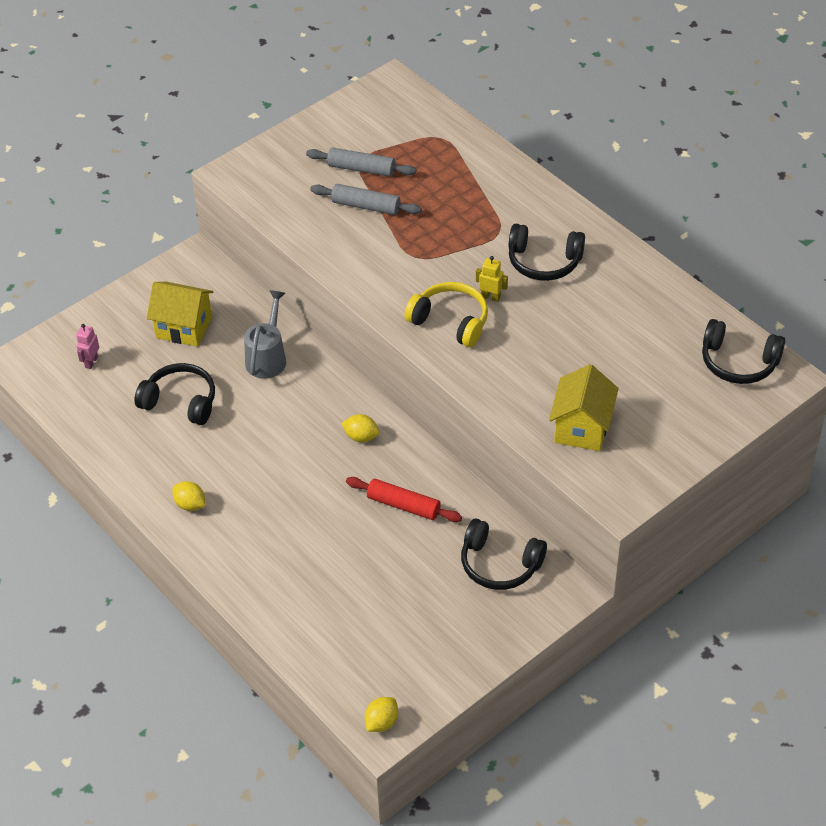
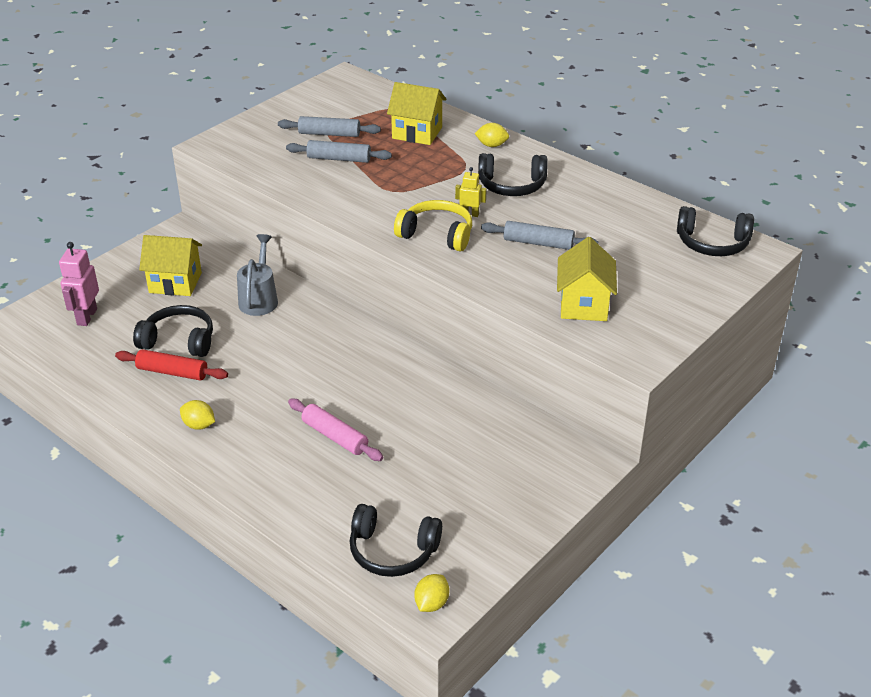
camera: 10 degrees left, 10 degrees down
(91, 362) = (86, 317): pink robot -> pink robot, size x1.67
(320, 533) = (335, 436): none -> pink rolling pin
(361, 437) = (361, 353): yellow lemon -> yellow lemon (491, 145)
(403, 505) = (413, 405): red rolling pin -> red rolling pin (172, 372)
(456, 176) = (417, 133): none -> yellow house
(499, 564) = (519, 446): black headphones -> black headphones (392, 551)
(554, 343) = (538, 243): none -> grey rolling pin

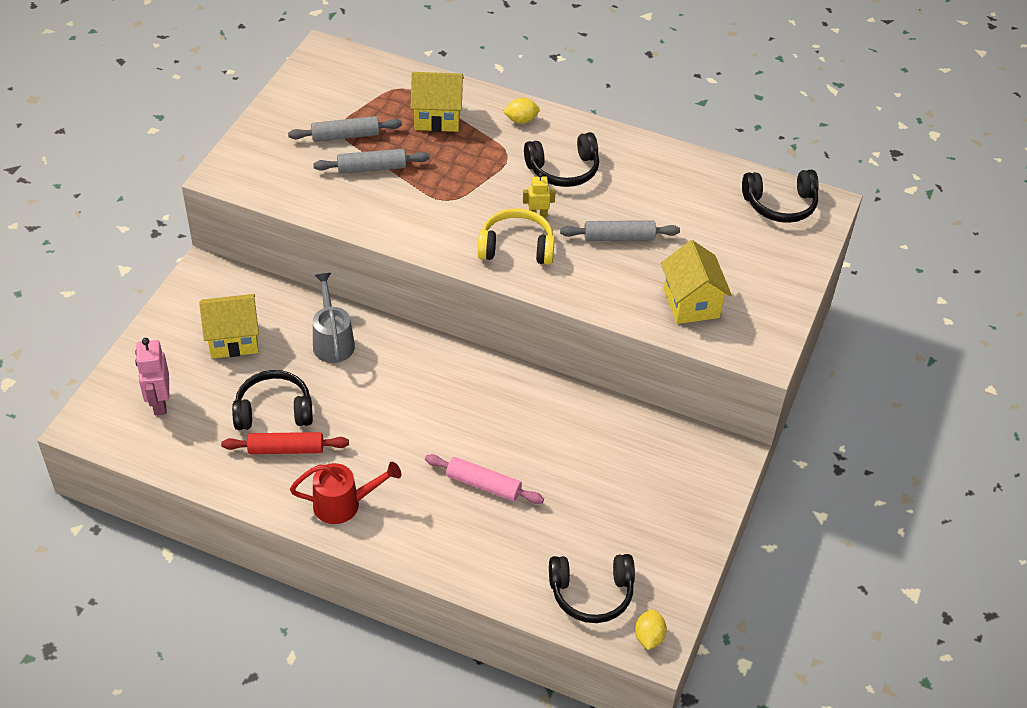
camera: 20 degrees left, 10 degrees up
(199, 425) = (344, 504): yellow lemon -> red watering can

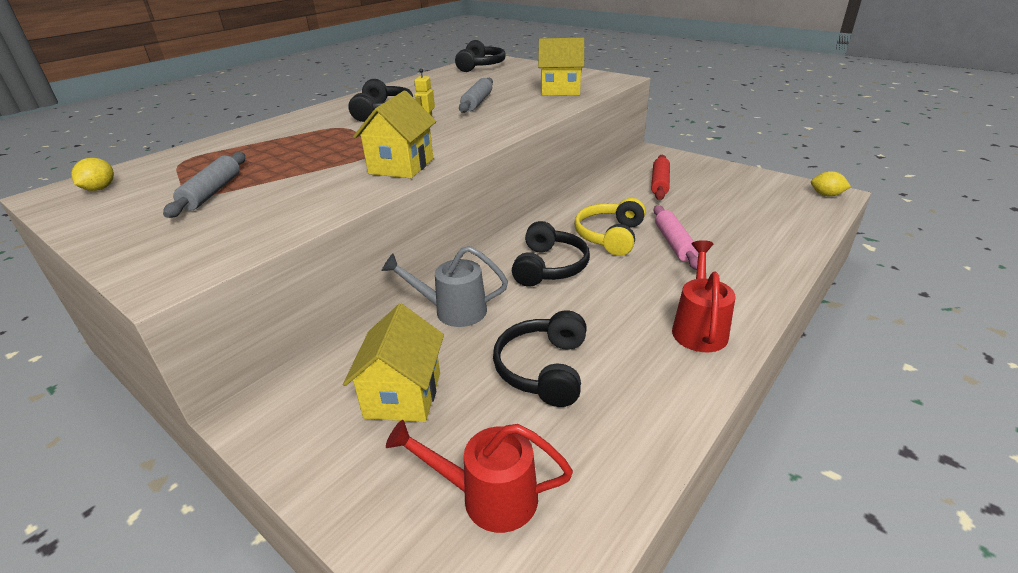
camera: 70 degrees left, 15 degrees down
(159, 403) = (488, 497): pink robot -> red watering can
(286, 449) = (610, 365): red rolling pin -> red rolling pin (659, 183)
(371, 168) = (282, 183): grey rolling pin -> none
(437, 117) = (252, 149): yellow house -> yellow house (401, 166)
(483, 485) = (674, 243): pink rolling pin -> pink rolling pin turned 45 degrees counterclockwise
(516, 247) = (460, 132): yellow headphones -> yellow headphones (610, 236)
(521, 120) = (304, 120): yellow lemon -> yellow lemon (100, 189)
(591, 593) = (790, 211): black headphones -> black headphones (549, 267)

